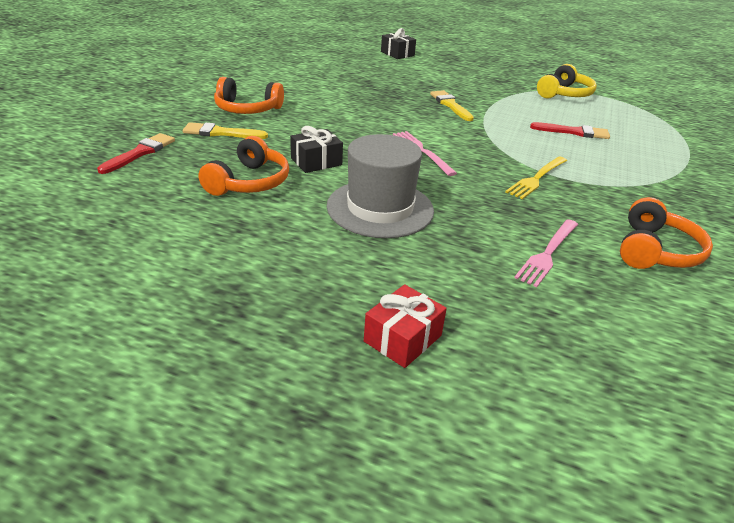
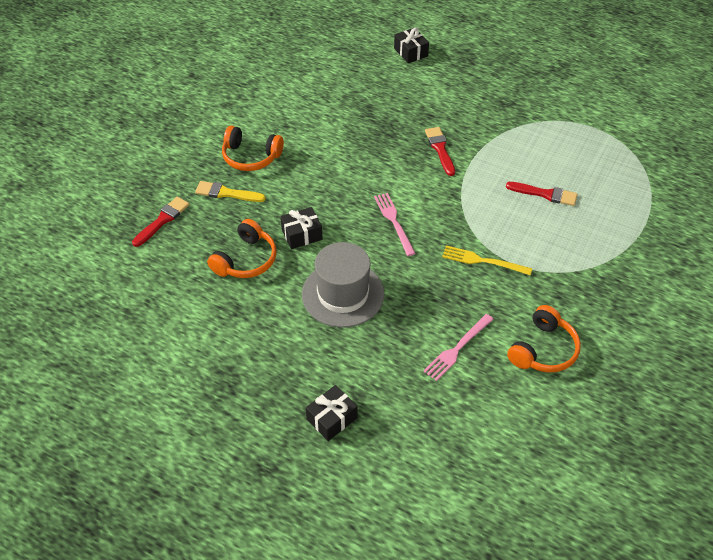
camera: 10 degrees right, 15 degrees up
(403, 338) = (332, 418): red gift -> black gift
(450, 105) = (440, 149): yellow brush -> red brush
(536, 178) = (483, 261): yellow fork -> yellow fork turned 60 degrees clockwise
(564, 94) = (563, 128): yellow headphones -> none

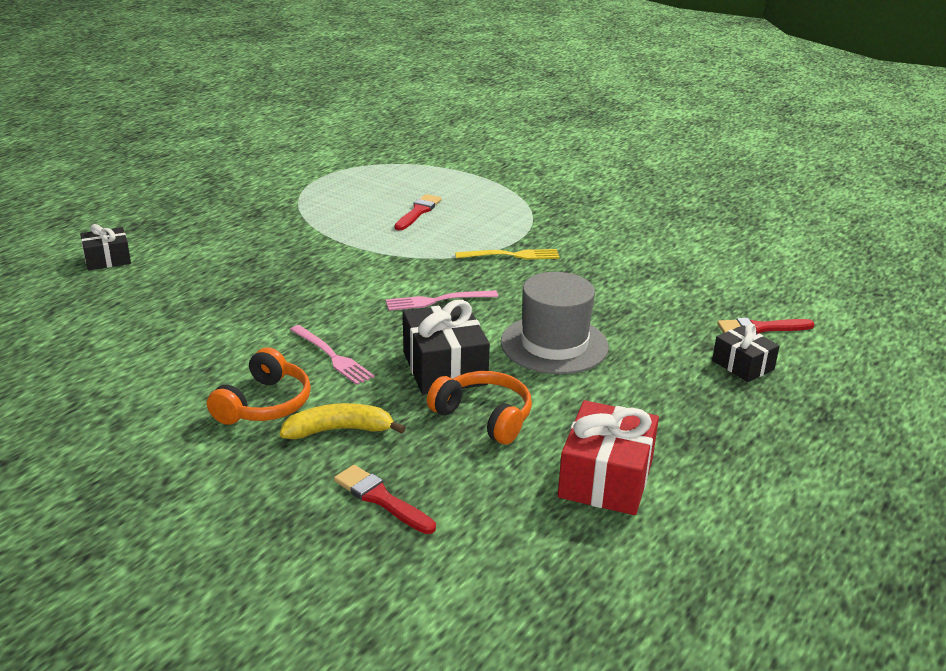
camera: 85 degrees left, 20 degrees down
(183, 325) = (606, 478): none -> red gift
(226, 193) = (339, 430): yellow brush -> yellow banana
(302, 234) = (444, 368): black gift -> black gift, size x1.65
(440, 149) = (318, 260): red brush -> red brush (760, 328)
(457, 349) = (636, 282): pink fork -> pink fork (332, 356)
(483, 261) = (511, 255): yellow fork -> yellow fork turned 120 degrees counterclockwise
(543, 350) = (635, 240): orange headphones -> none

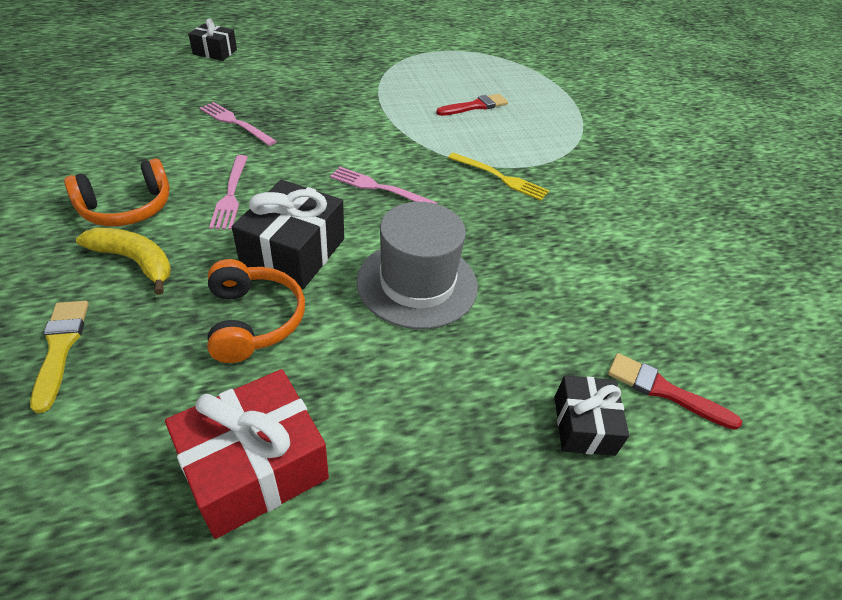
camera: 35 degrees right, 15 degrees up
(240, 307) = (235, 123): none -> pink fork
(381, 499) = (60, 347): red brush -> yellow brush

